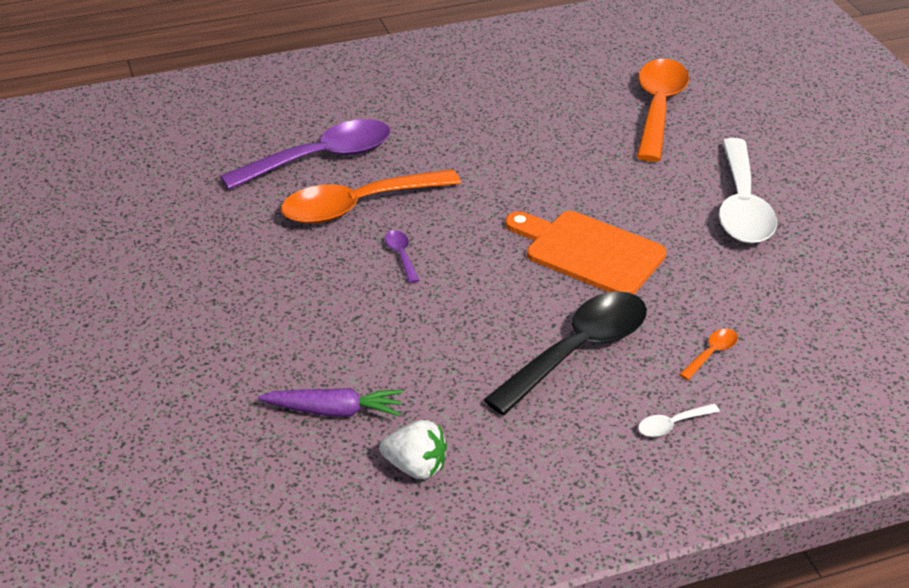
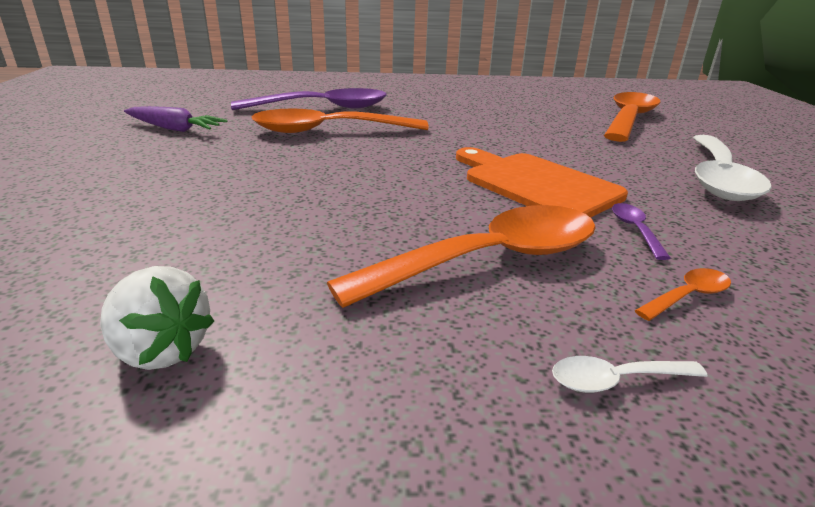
camera: 15 degrees right, 10 degrees down
(334, 411) = (134, 261): purple carrot -> purple carrot (174, 129)
(401, 255) = (339, 160): purple spoon -> purple spoon (635, 230)
(578, 351) = (490, 259): black spoon -> orange spoon

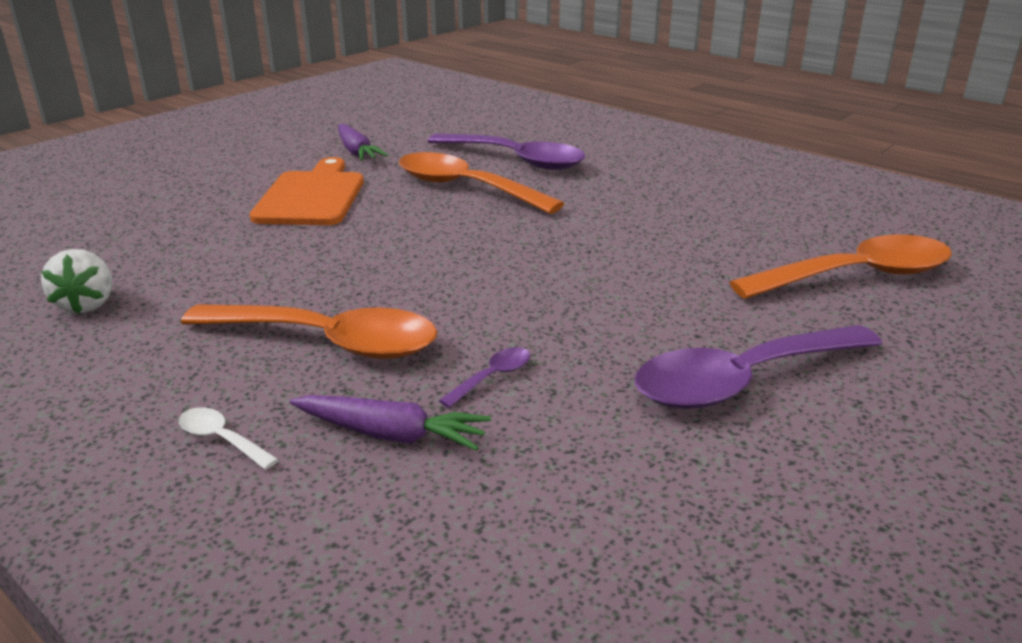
camera: 45 degrees right, 0 degrees up
(536, 184) = (517, 304): orange cutting board -> orange cutting board (311, 196)
(688, 296) = (391, 435): orange spoon -> purple carrot
(718, 178) = (742, 381): white spoon -> purple spoon

